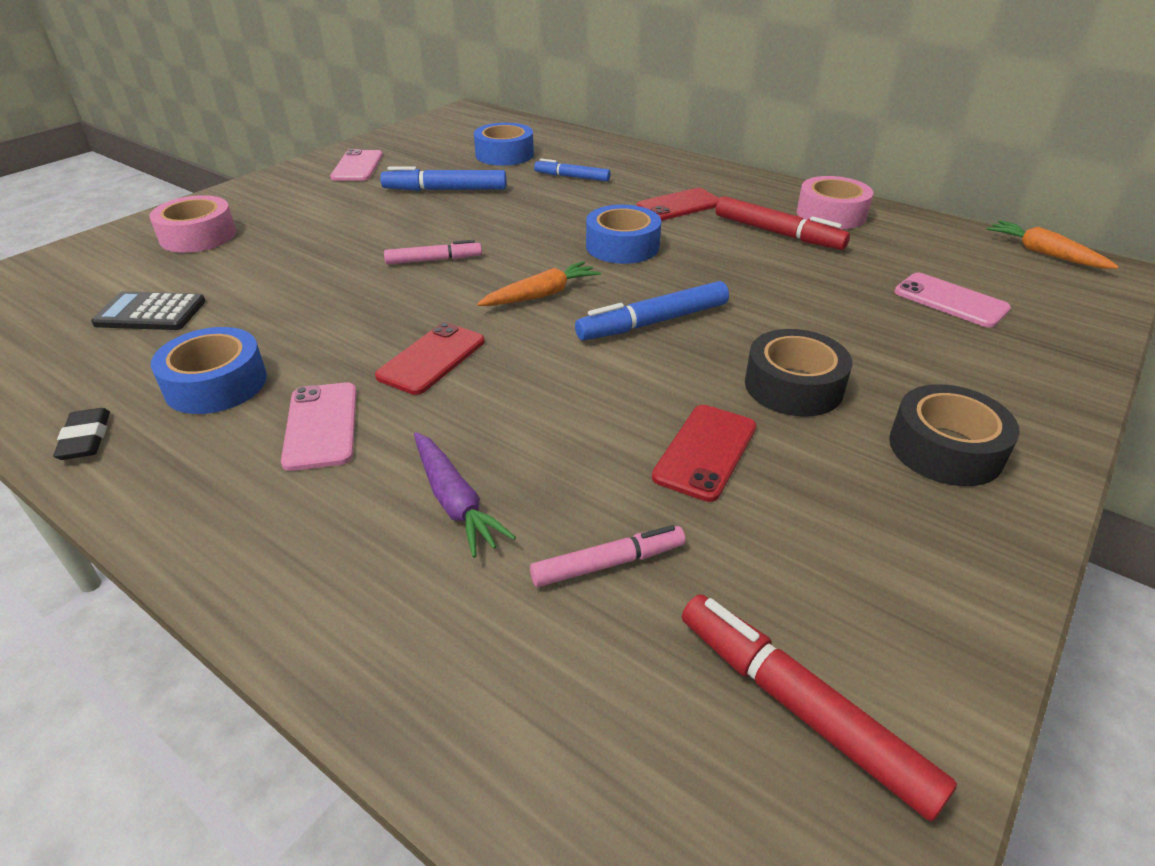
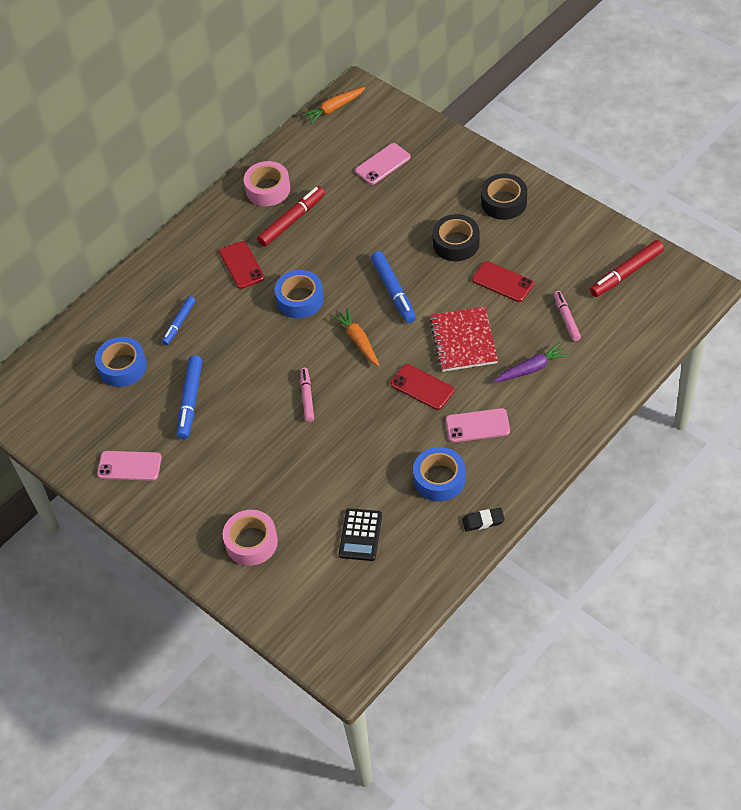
camera: 80 degrees left, 15 degrees up
(539, 402) = (463, 341): none -> red notebook

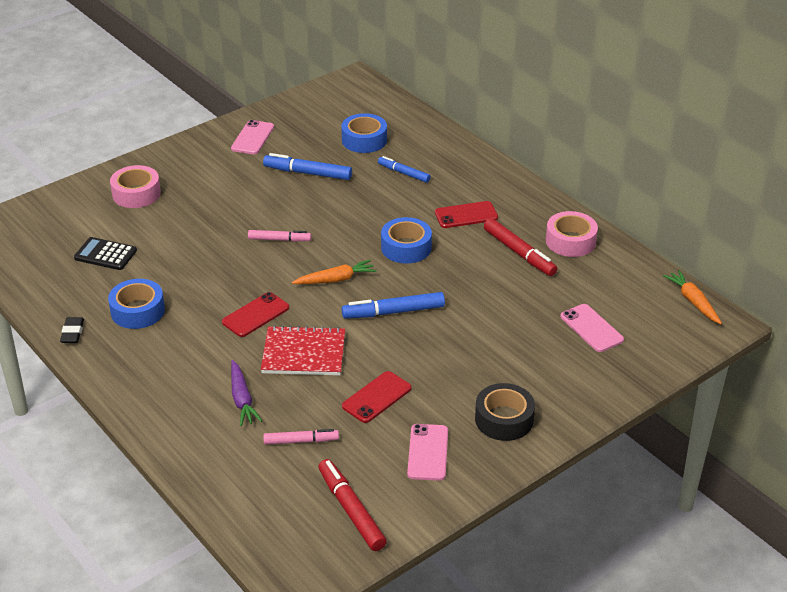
camera: 95 degrees right, 15 degrees down
(456, 243) = (449, 369): black tape -> none
(477, 425) = (187, 346): pink phone -> pink phone (428, 452)

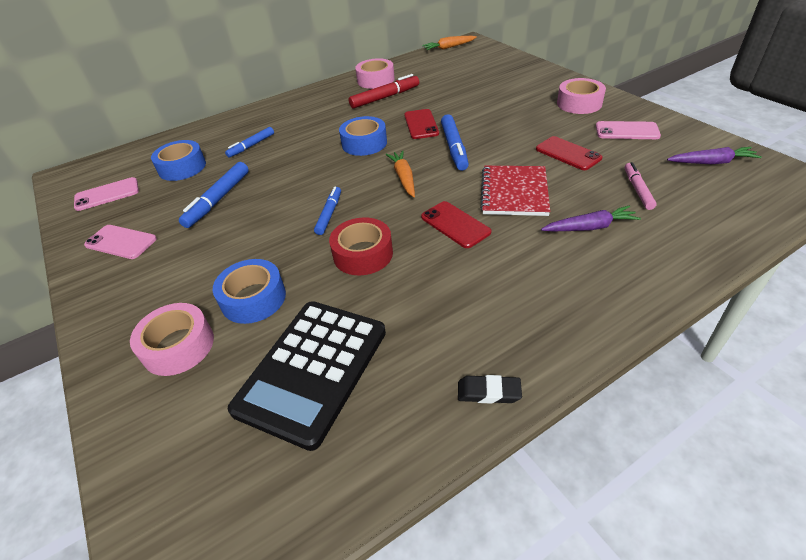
camera: 80 degrees left, 5 degrees up
(105, 254) = (312, 370): black calculator -> black calculator, size x1.88
(138, 311) = (443, 322): blue tape -> blue tape (253, 298)
(221, 264) = (363, 254): none -> red tape
(279, 239) = (329, 214): pink marker -> blue marker
(351, 510) = (711, 162): red marker -> purple carrot
(466, 215) = (328, 117): red phone -> red phone (421, 124)
(504, 419) = (579, 103): black tape -> pink tape
(591, 328) = (475, 75): pink phone -> pink phone (107, 194)

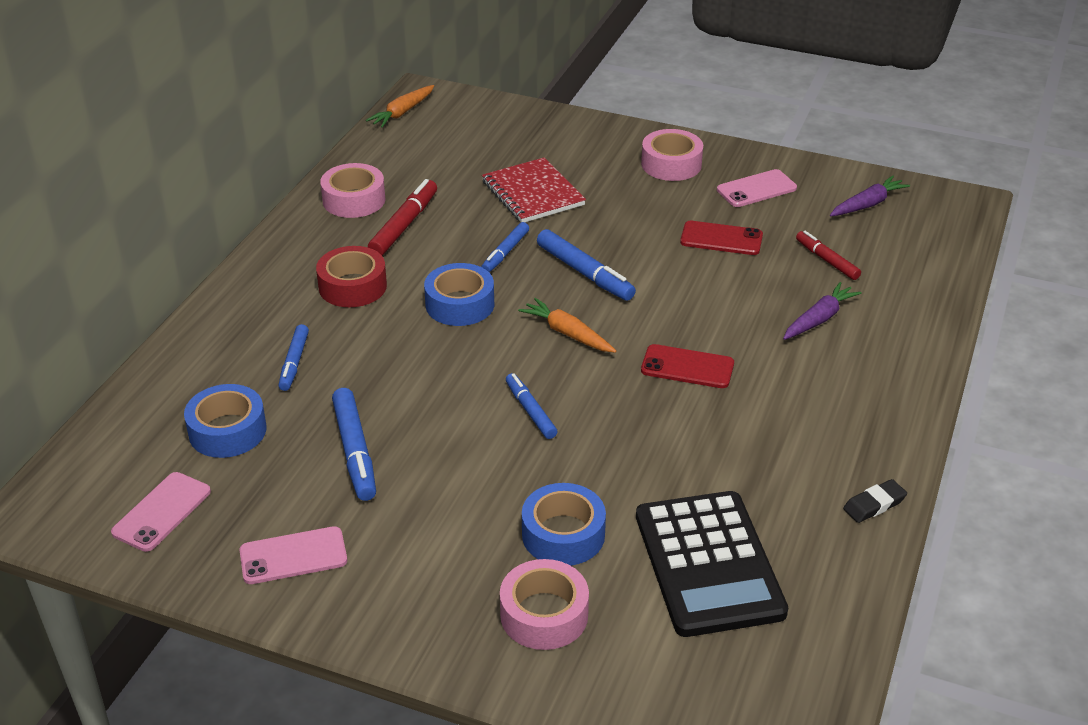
camera: 40 degrees left, 5 degrees down
(363, 254) = (625, 438): red tape -> red tape (352, 286)
(421, 124) = (505, 253): red phone -> blue marker
(514, 192) = (710, 307): red notebook -> red notebook (533, 193)
(637, 190) = (827, 260): pink marker -> red marker

